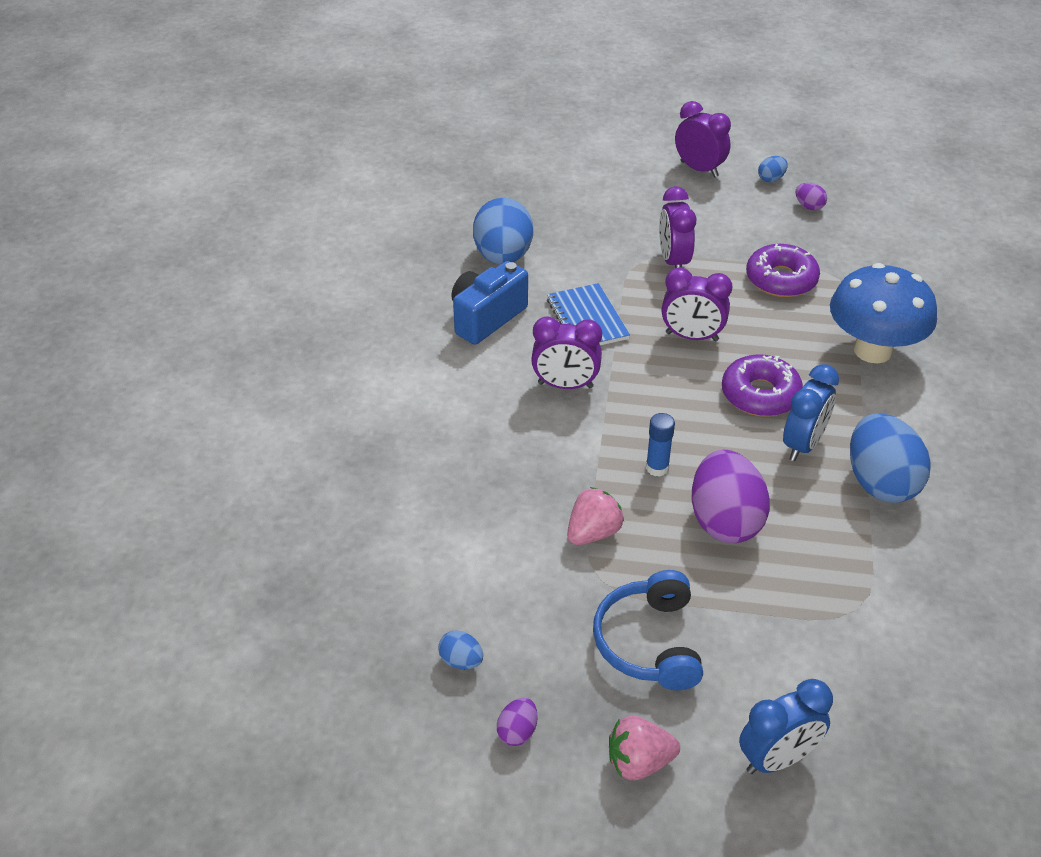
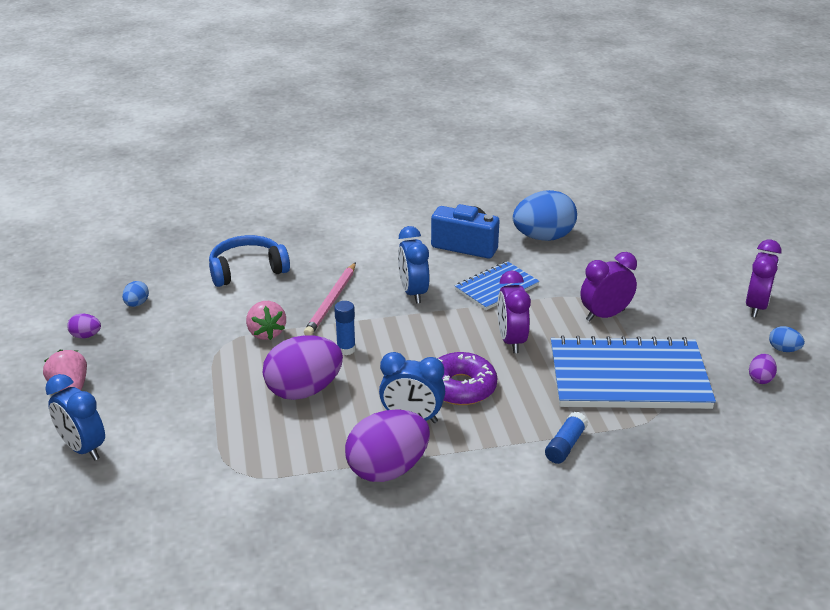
camera: 70 degrees right, 10 degrees down
(551, 459) = (331, 302): none -> pink pencil
(565, 385) = (413, 292): purple clock -> blue clock
(593, 533) = (266, 333): pink strawberry -> pink strawberry turned 45 degrees clockwise
(649, 642) = (172, 375): blue headphones -> blue headphones (247, 270)
(781, 279) = (628, 377): purple donut -> blue notebook
(872, 350) = (565, 445): blue mushroom -> blue glue stick
(880, 482) = (387, 469): blue egg -> purple egg

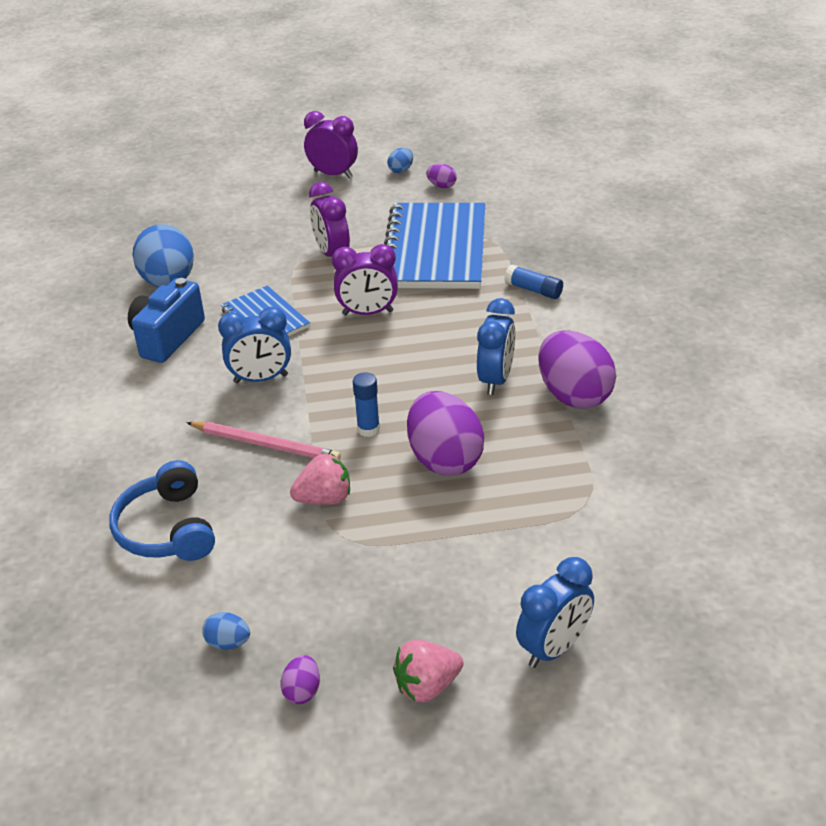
camera: 85 degrees left, 5 degrees up
(461, 387) = (445, 347): purple donut -> none

